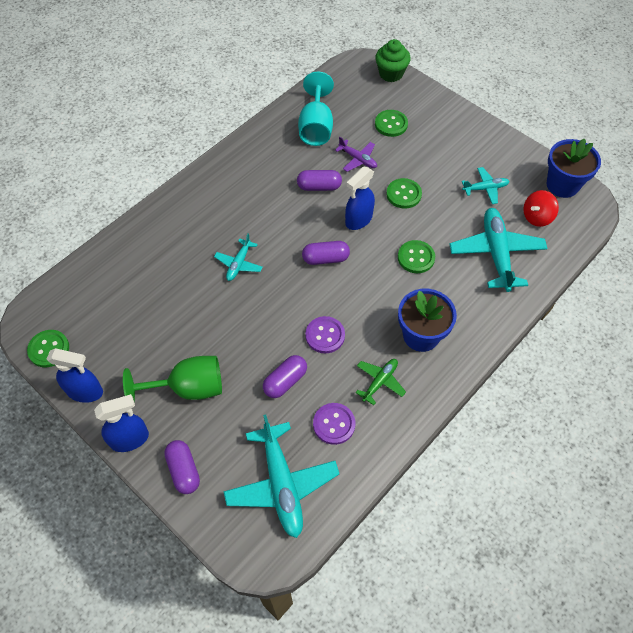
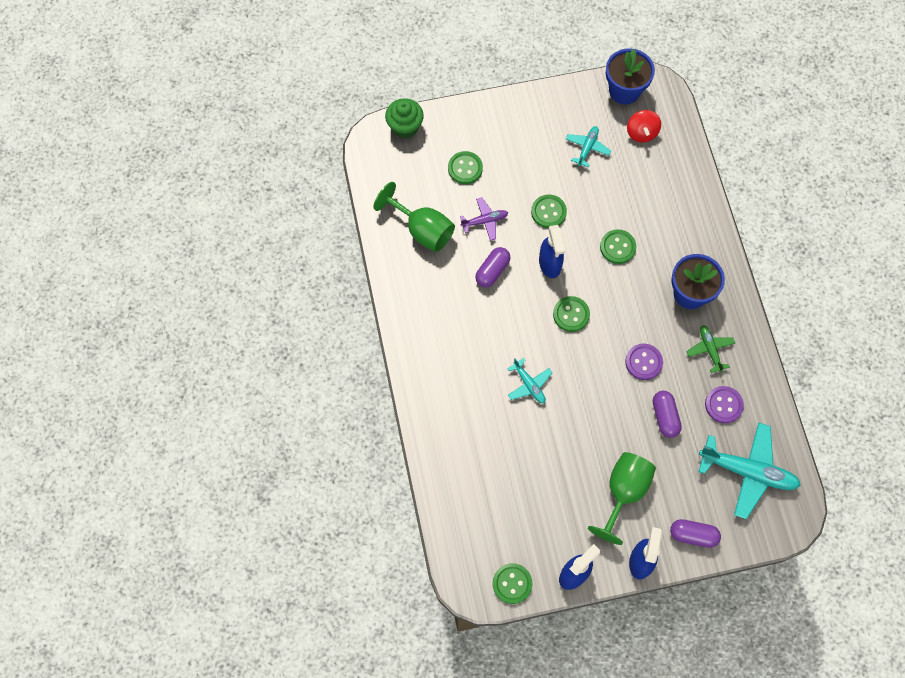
camera: 55 degrees left, 10 degrees up
(316, 127) = (422, 229): turquoise goblet -> green goblet
(325, 258) = (571, 314): purple capsule -> green button
(496, 253) = (654, 187): turquoise plane -> none

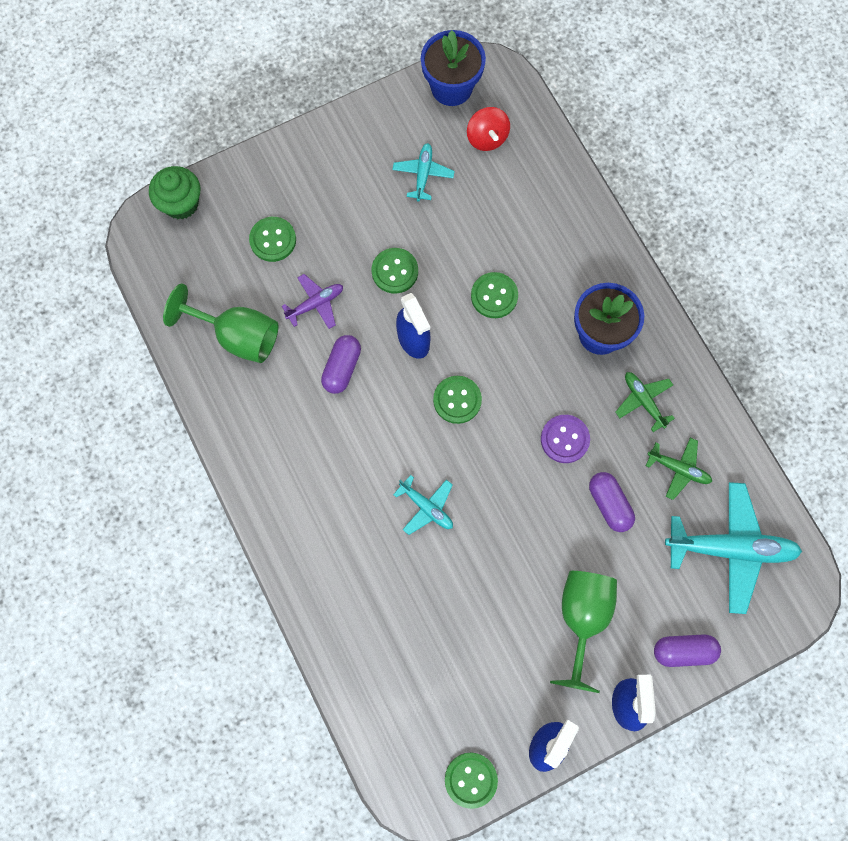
camera: 15 degrees left, 5 degrees up
(723, 405) = (678, 469): purple button -> green plane

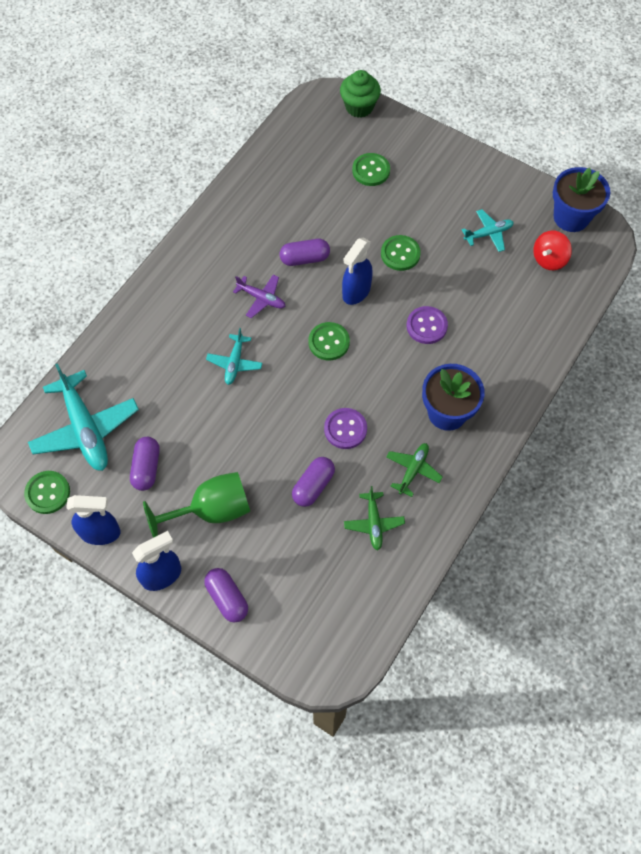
camera: 60 degrees right, 10 degrees down
(237, 336) = (286, 186): green goblet -> none
(316, 304) = (341, 219): purple plane -> purple plane (261, 298)
(494, 296) = (426, 326): green button -> purple button
(498, 661) = (146, 468): none -> purple capsule
(730, 549) = (332, 595): turquoise plane -> turquoise plane (85, 429)

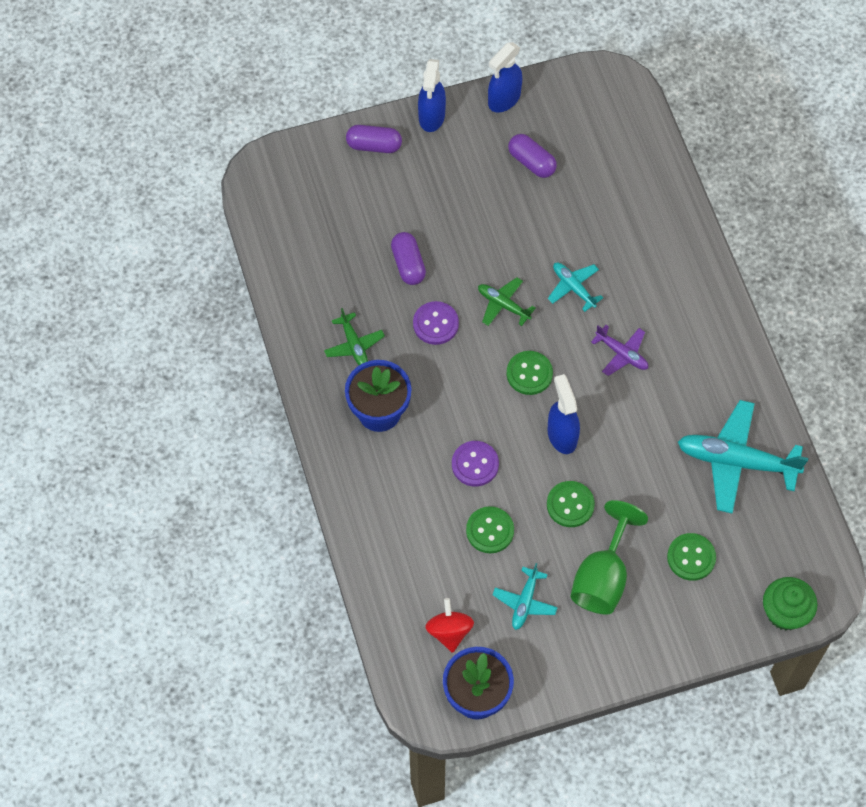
camera: 130 degrees right, 0 degrees up
(47, 493) = (570, 85): green button -> green button (490, 530)
(85, 429) = (606, 143): turquoise plane -> turquoise plane (736, 461)
(211, 510) = (453, 181): green goblet -> green goblet (603, 577)
(261, 298) = (622, 354): purple plane -> purple plane turned 120 degrees counterclockwise
(305, 258) = (635, 420): purple capsule -> none
(373, 523) = (338, 283): green plane -> green plane (503, 305)

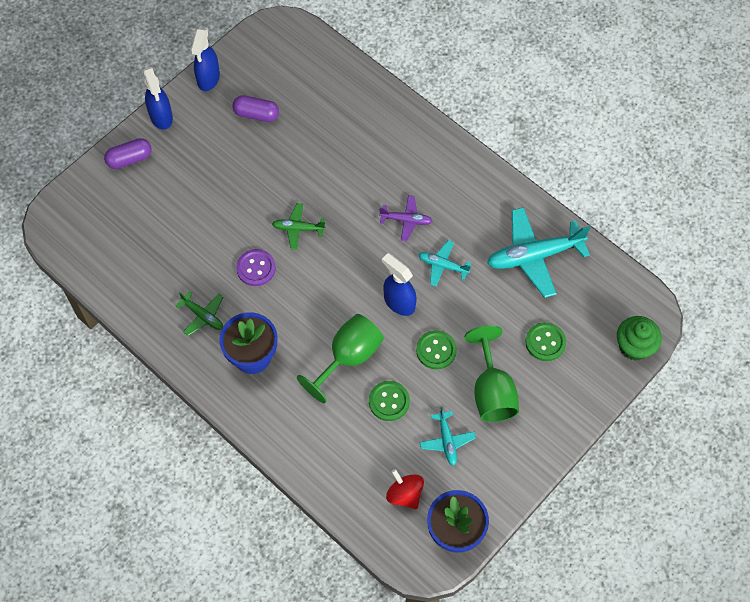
camera: 30 degrees left, 0 degrees up
(408, 264) = (208, 234): purple capsule -> none
(475, 464) = (348, 358): purple button -> green goblet
(529, 374) = (348, 269): green button -> none
(573, 287) = (342, 190): turquoise plane -> turquoise plane (442, 265)

